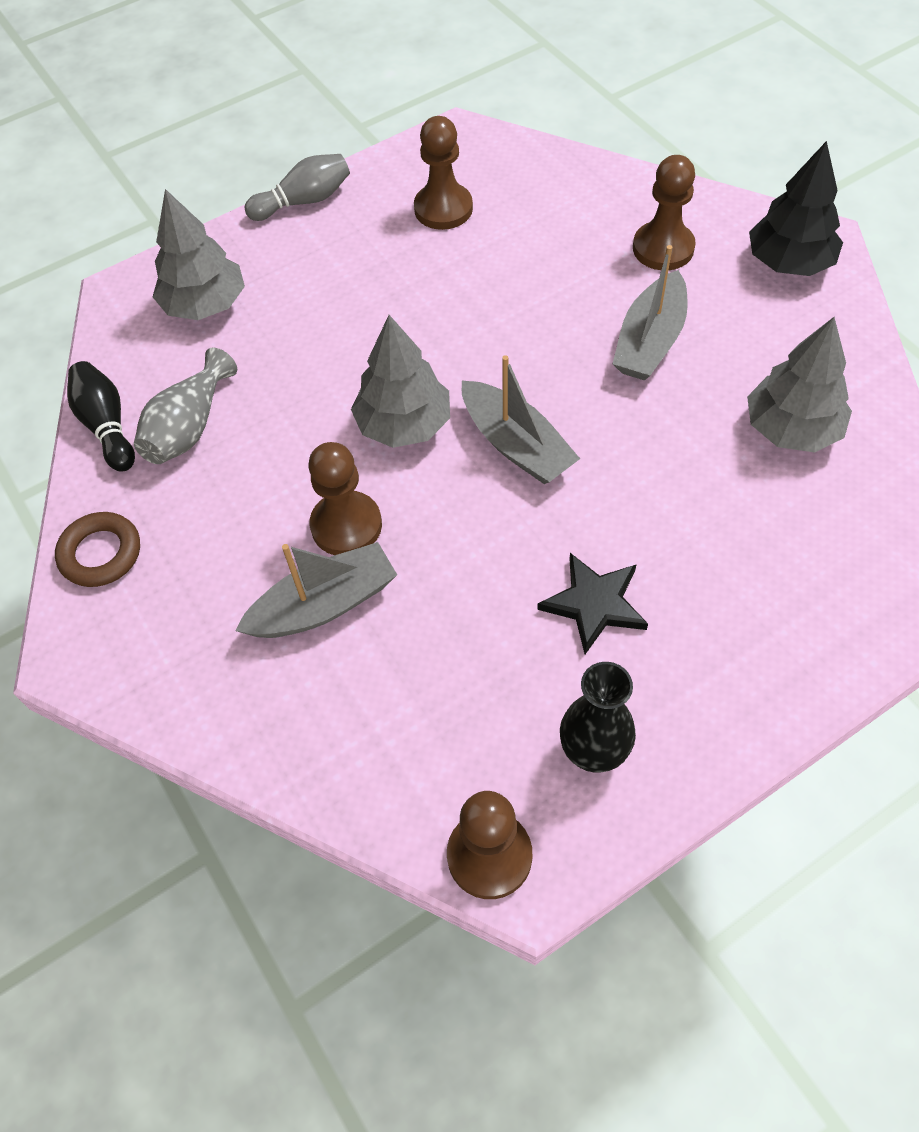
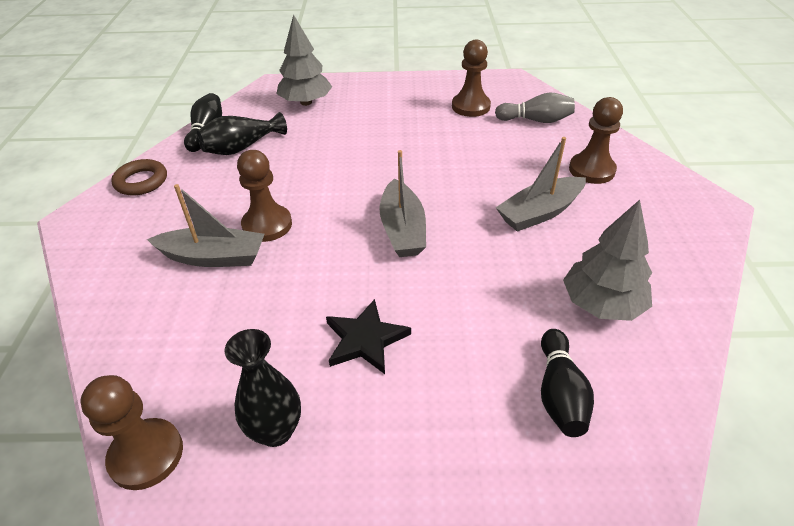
camera: 30 degrees right, 15 degrees down
(189, 427) = (241, 148): grey vase -> black vase
(304, 201) = (399, 79): grey bowling pin -> grey bowling pin (536, 120)
(404, 424) = (349, 192): grey tree -> none
(789, 262) = (679, 209): black tree -> none
(820, 552) = (559, 393): none -> black bowling pin

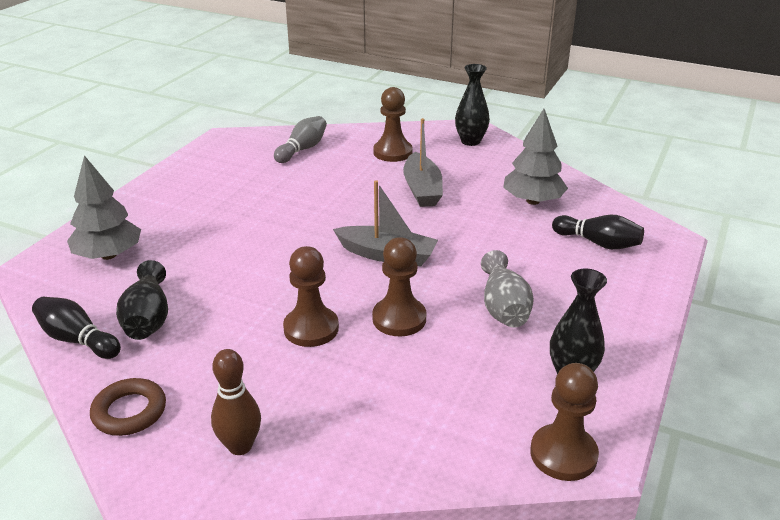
camera: 65 degrees left, 10 degrees down
(117, 242) = (240, 446): none -> brown bowling pin
(214, 257) = (332, 373): grey boat -> none
(365, 339) = (503, 308): black star -> grey vase
(470, 106) = (243, 169): brown pawn -> brown pawn (399, 319)
(683, 214) = (470, 141): none -> black vase

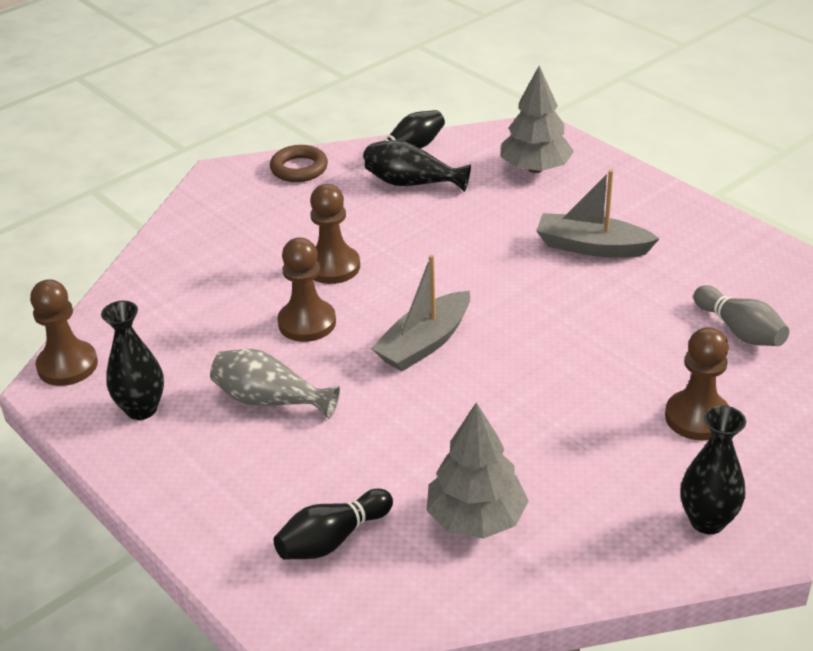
camera: 115 degrees right, 5 degrees up
(240, 446) = (221, 211): brown bowling pin -> none
(422, 189) = (565, 415): grey boat -> grey boat (591, 247)

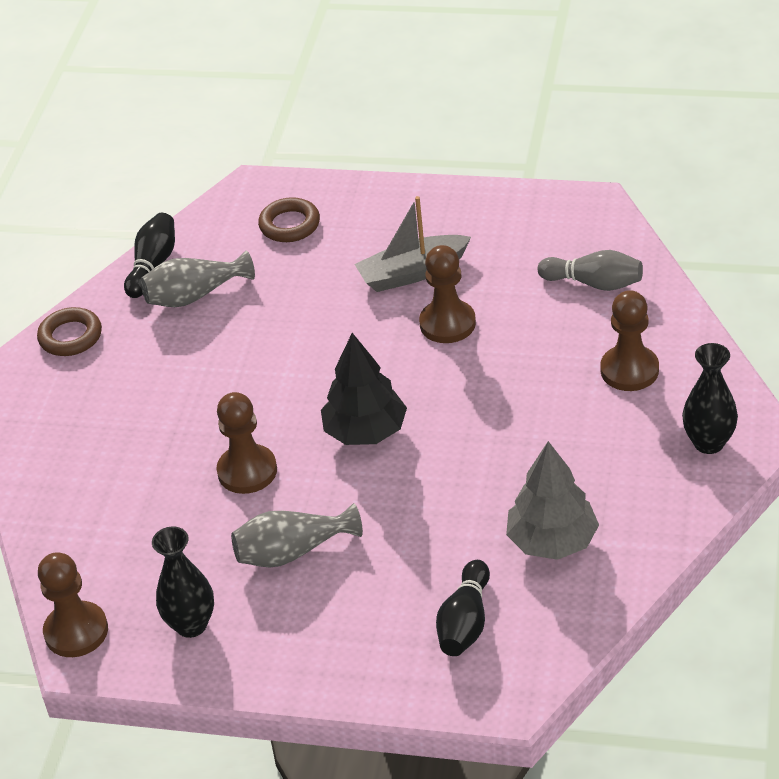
camera: 35 degrees left, 5 degrees up
(333, 267) = (212, 410): brown pawn -> brown pawn (447, 323)
(412, 183) = (194, 295): black vase -> grey vase
(424, 343) = (365, 431): grey boat -> black tree
(535, 168) = (289, 225): grey tree -> brown ring

